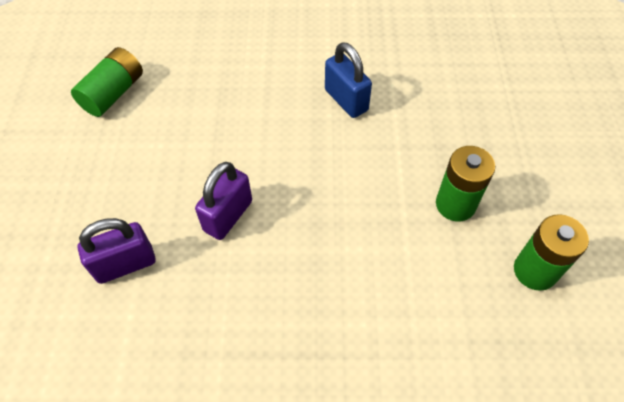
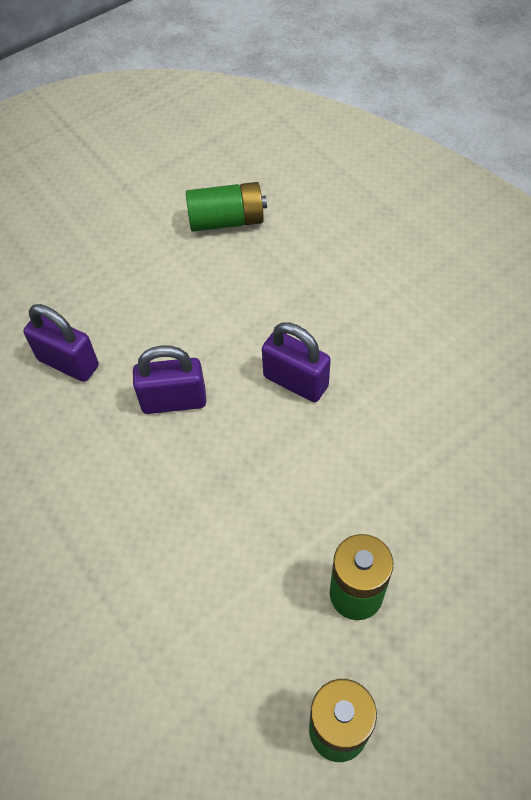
camera: 55 degrees right, 0 degrees up
(282, 139) = (295, 381): none -> purple padlock
(346, 100) = (396, 402): blue padlock -> none

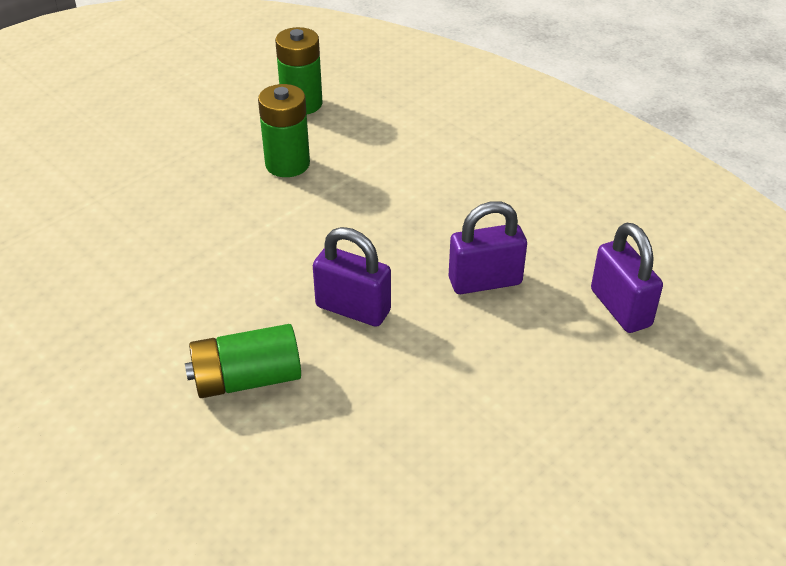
camera: 170 degrees right, 15 degrees down
(68, 363) = (620, 308): purple padlock -> purple padlock turned 45 degrees clockwise
(227, 221) = (484, 515): green battery -> green battery (247, 379)

